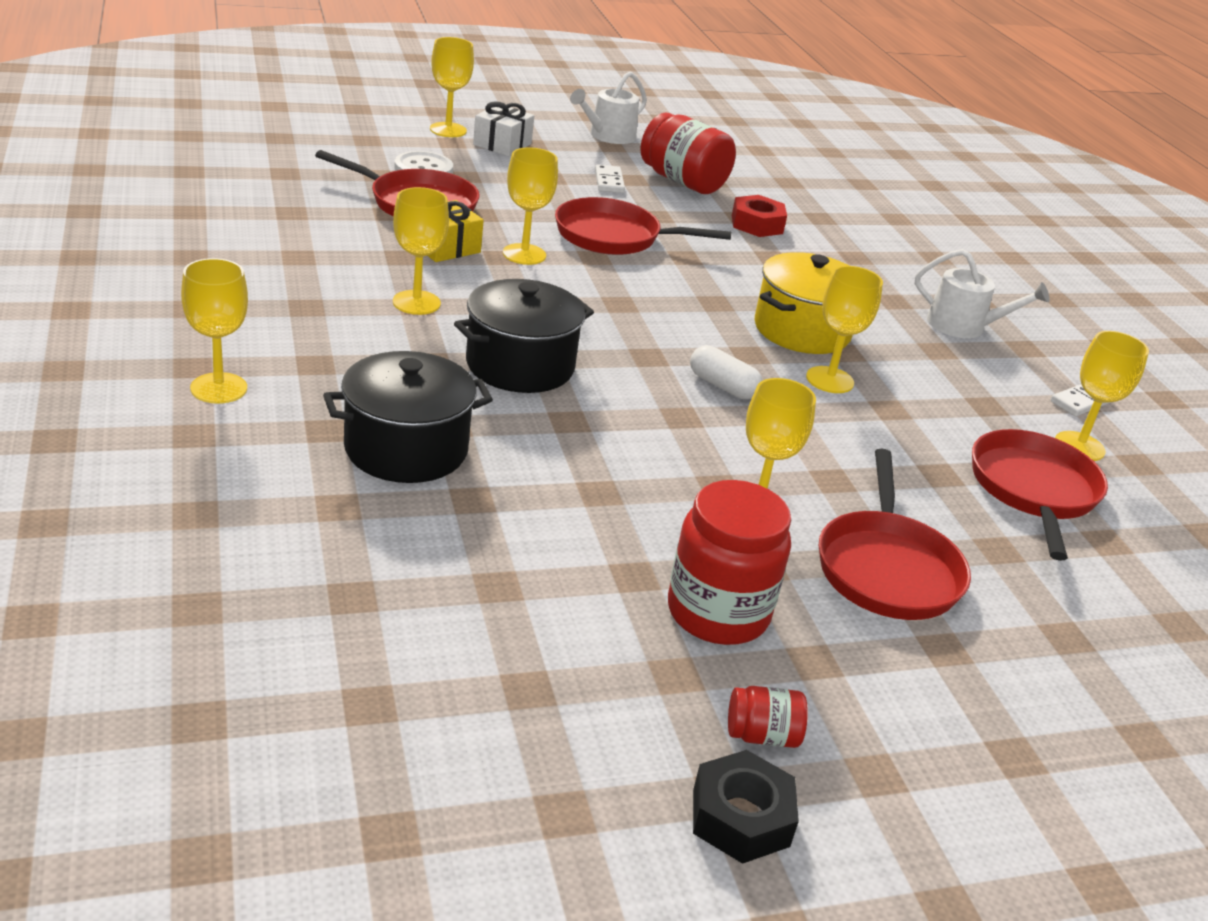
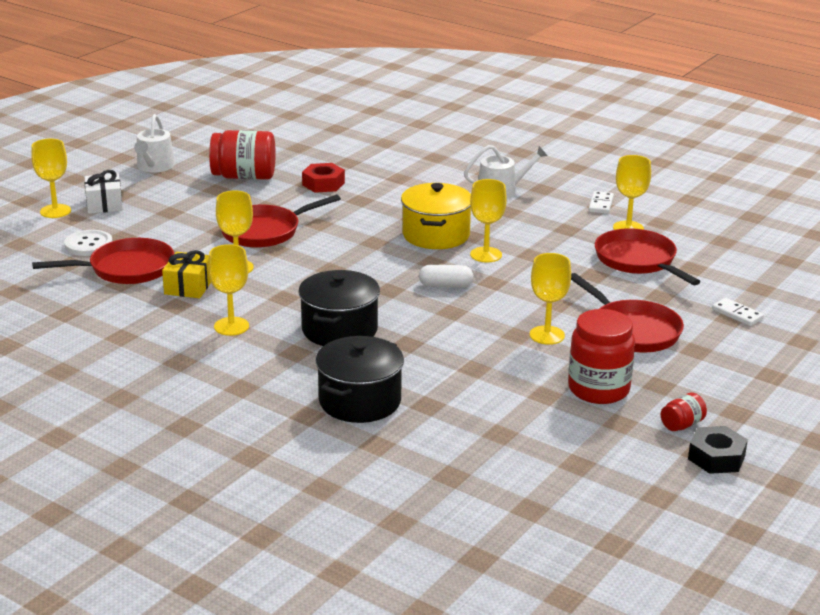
camera: 35 degrees left, 5 degrees down
(219, 388) = (218, 428): yellow goblet -> none
(609, 181) = (205, 198): white domino -> white domino (737, 314)

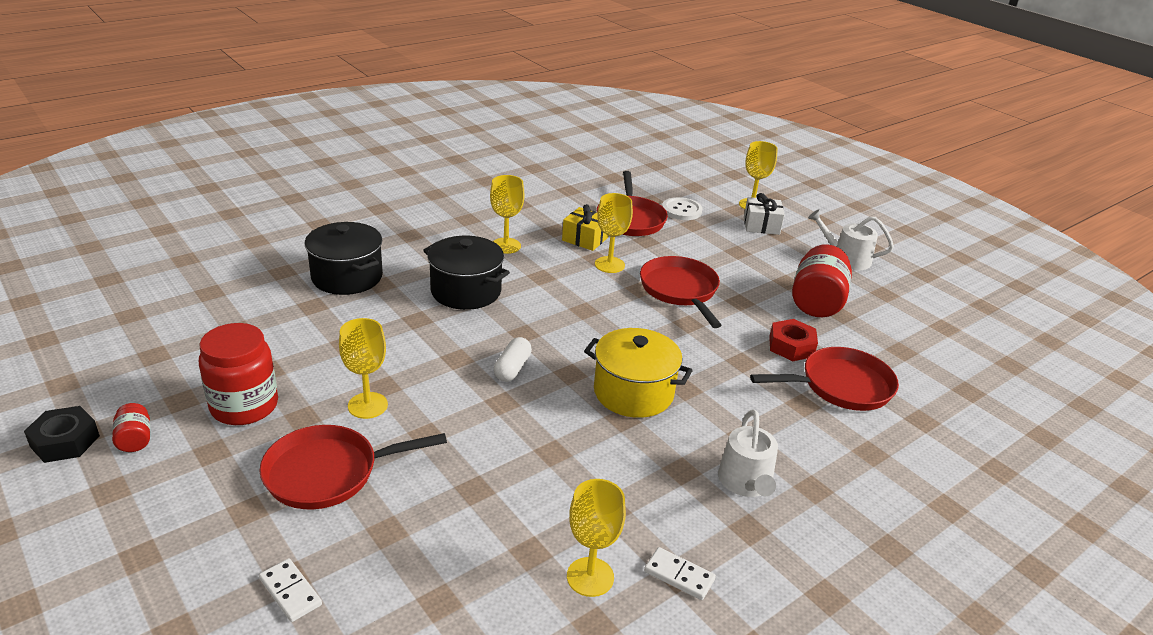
camera: 105 degrees right, 5 degrees up
(486, 255) = (568, 416): yellow goblet -> none
(638, 261) = (488, 547): red pan -> red pan (840, 386)
(737, 314) = (290, 592): white domino -> white domino turned 75 degrees clockwise

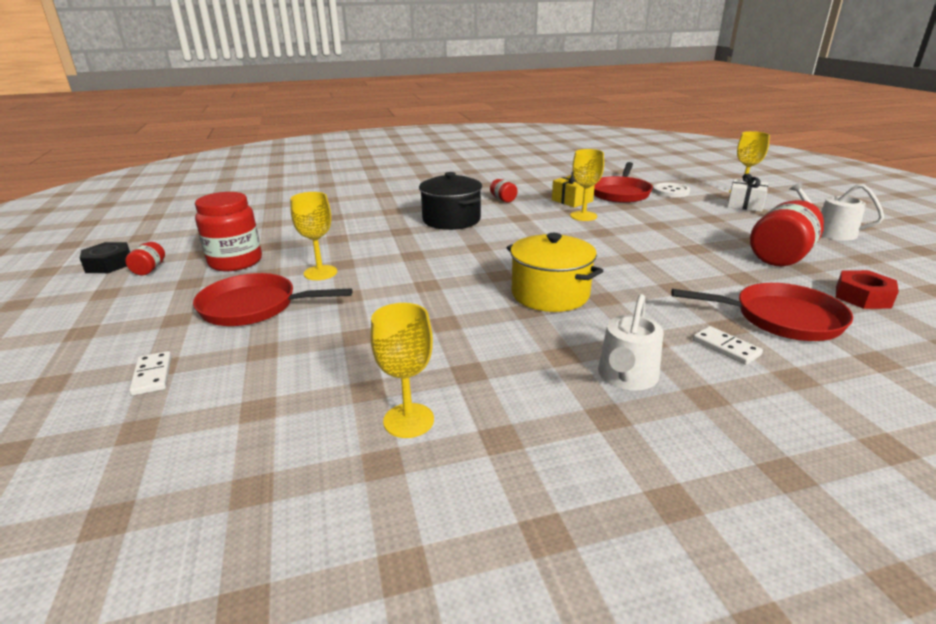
camera: 25 degrees right, 5 degrees down
(347, 277) = (370, 205): black pot -> none
(506, 246) = (503, 199): yellow goblet -> red jar
(512, 368) = (452, 266): white capsule -> none
(679, 575) = (502, 440): white domino -> white domino (726, 347)
(680, 291) = (639, 236): red pan -> none
(791, 346) = (736, 283): red nut -> red nut (862, 297)

